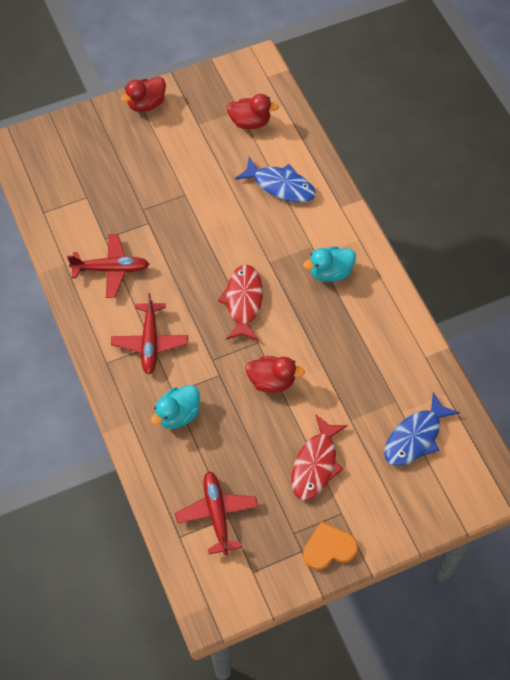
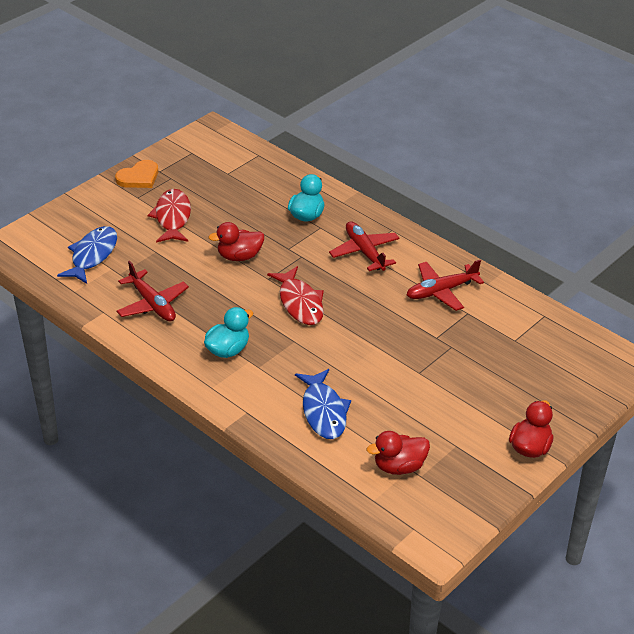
camera: 155 degrees right, 20 degrees down
(217, 514) = (237, 172): red plane -> red plane (152, 304)
(280, 186) = (323, 411): blue fish -> blue fish turned 105 degrees counterclockwise

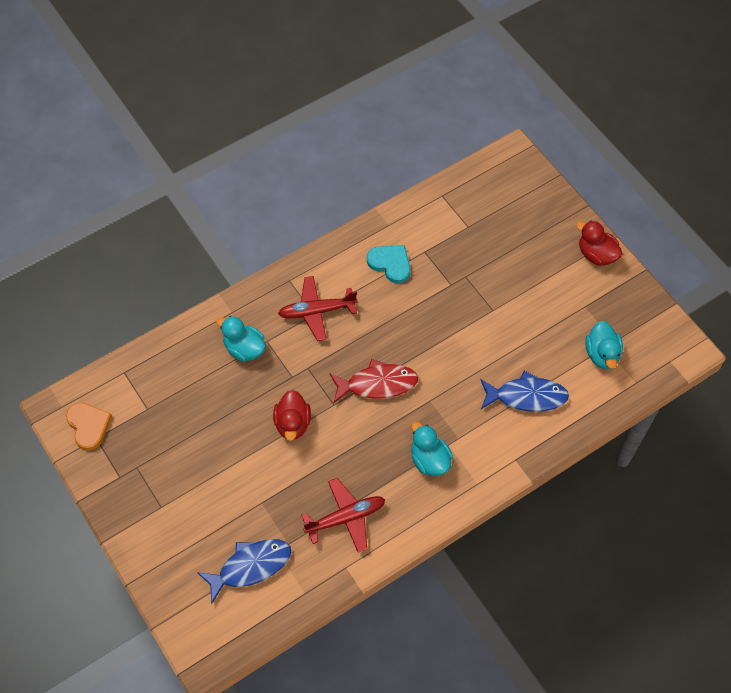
camera: 75 degrees left, 20 degrees up
(92, 255) = (250, 567): blue fish -> blue fish turned 120 degrees clockwise
(139, 177) = (124, 500): orange heart -> orange heart (88, 426)
(172, 217) = (209, 476): red fish -> none
(399, 466) = (602, 354): red duck -> turquoise duck
(441, 291) = (390, 263): red plane -> turquoise heart

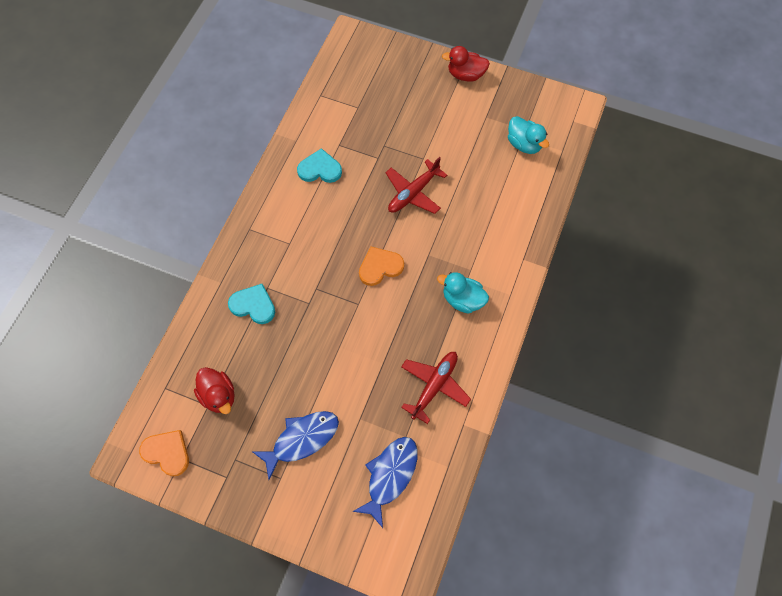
camera: 35 degrees left, 5 degrees up
(244, 349) = (253, 305): turquoise duck -> turquoise heart
(292, 424) = (337, 340): red duck -> red duck (218, 396)
(317, 311) = (290, 240): red plane -> red plane (413, 193)
(377, 384) = (380, 267): red fish -> orange heart
(527, 396) = (496, 207): blue fish -> blue fish (302, 440)

